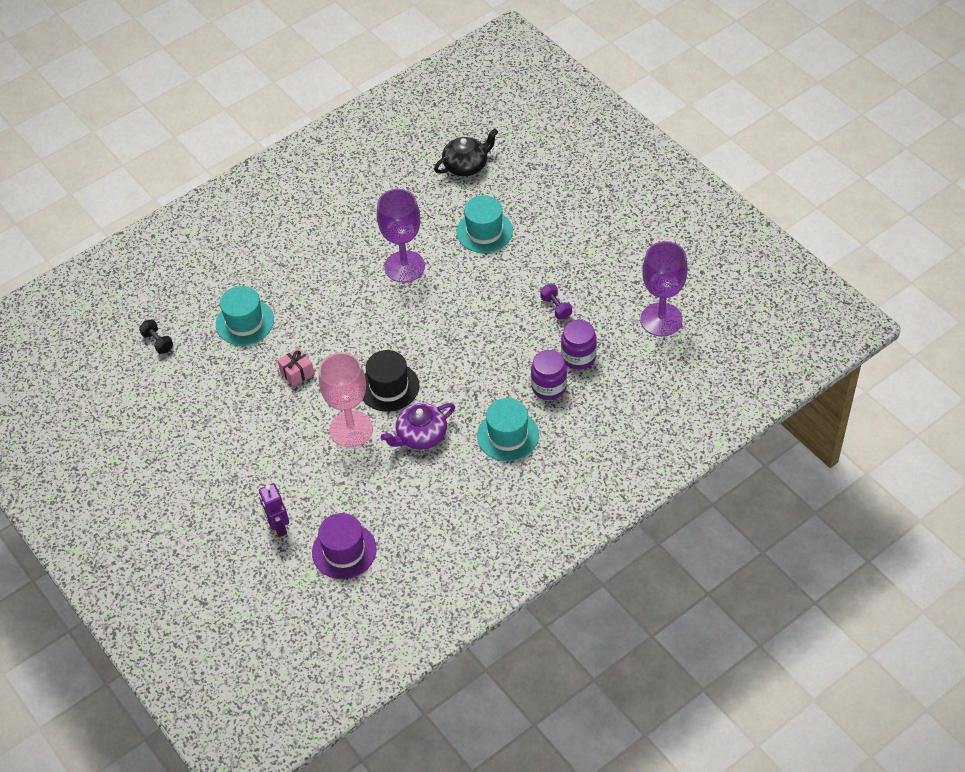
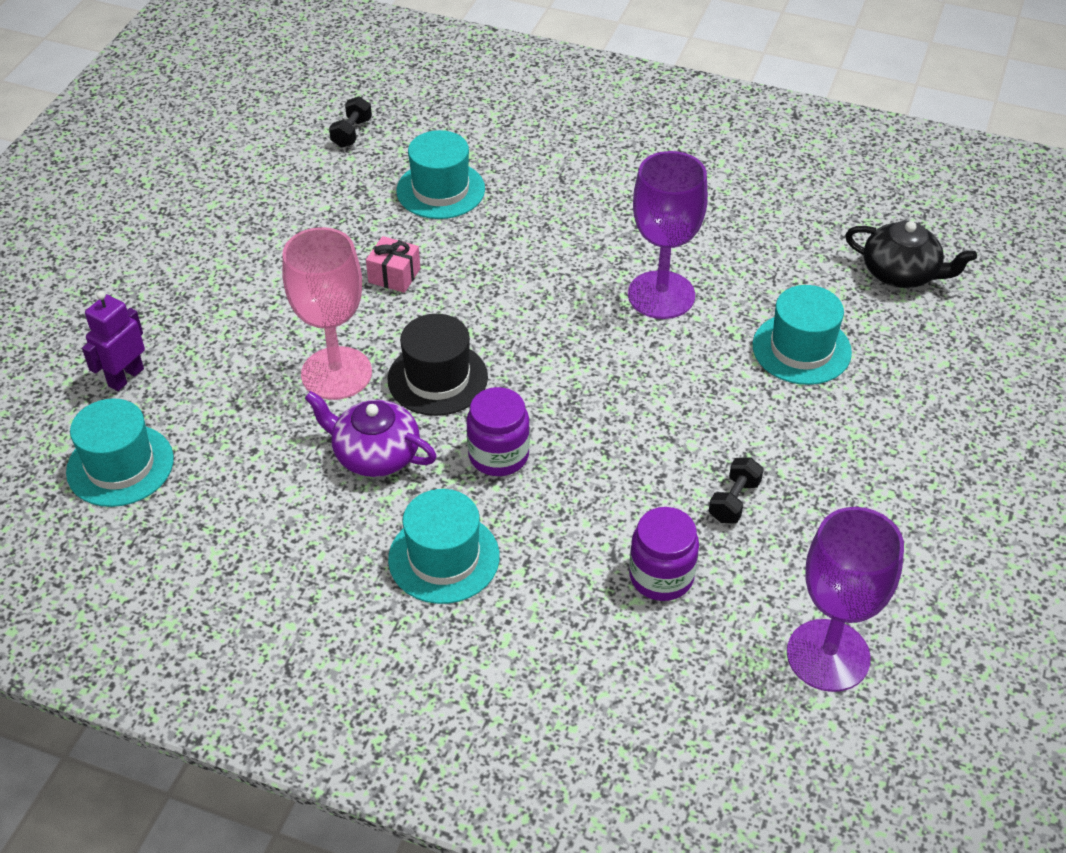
camera: 55 degrees right, 5 degrees down
(344, 551) = (120, 465): purple hat -> turquoise hat
(549, 387) = (573, 566): purple jar -> purple jar (498, 455)
(556, 307) = (734, 501): purple dumbbell -> black dumbbell

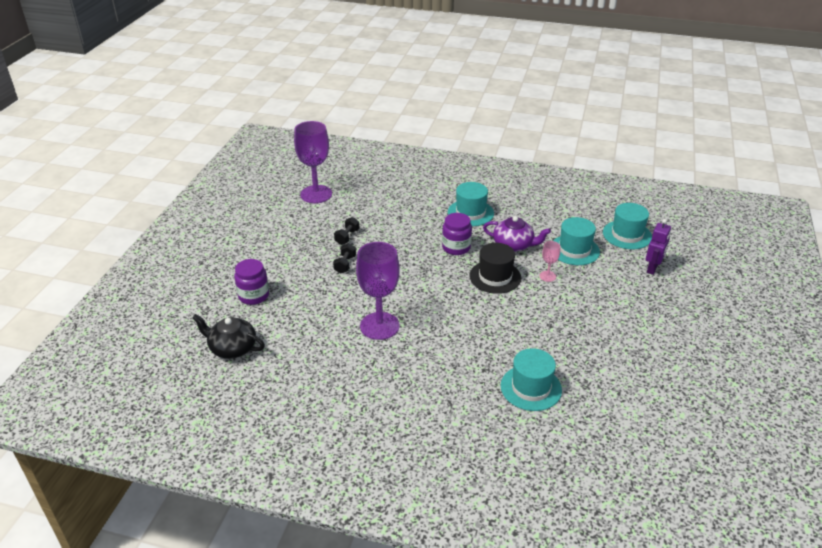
camera: 175 degrees right, 10 degrees down
(336, 373) = (547, 276): pink goblet -> pink goblet, size x0.45
(351, 133) = (614, 433): black dumbbell -> black dumbbell (345, 264)
(394, 275) = (538, 328): pink gift -> none
(661, 576) = (380, 212): purple jar -> purple jar (253, 296)
(801, 349) = (303, 301): turquoise hat -> turquoise hat (574, 250)

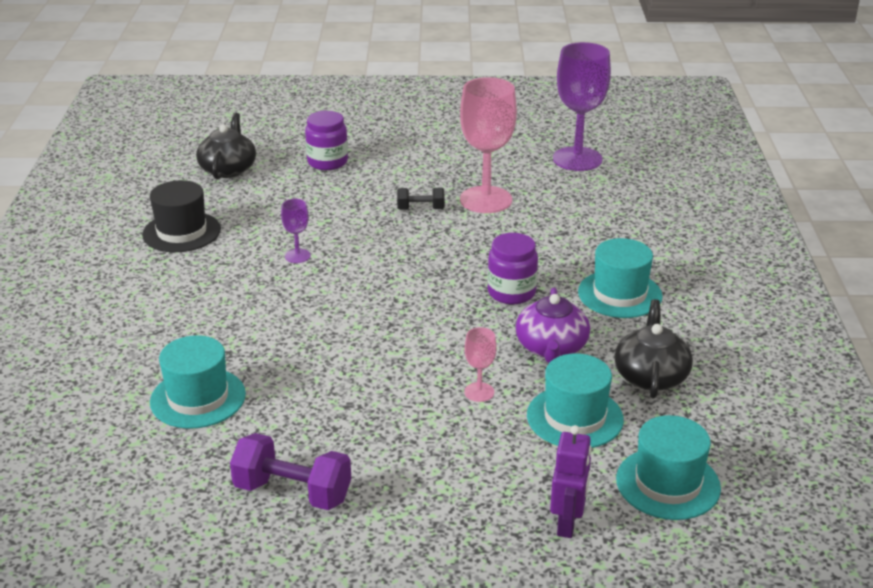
camera: 75 degrees right, 5 degrees down
(347, 237) = (486, 200): black dumbbell -> pink goblet
(379, 326) = (297, 256): purple goblet -> purple goblet, size x0.45
(495, 277) = (451, 338): black hat -> black hat (181, 232)
(545, 220) = (650, 376): none -> black teapot
(624, 356) = (293, 492): none -> purple dumbbell
(652, 268) = (567, 523): purple robot -> purple robot turned 90 degrees counterclockwise

